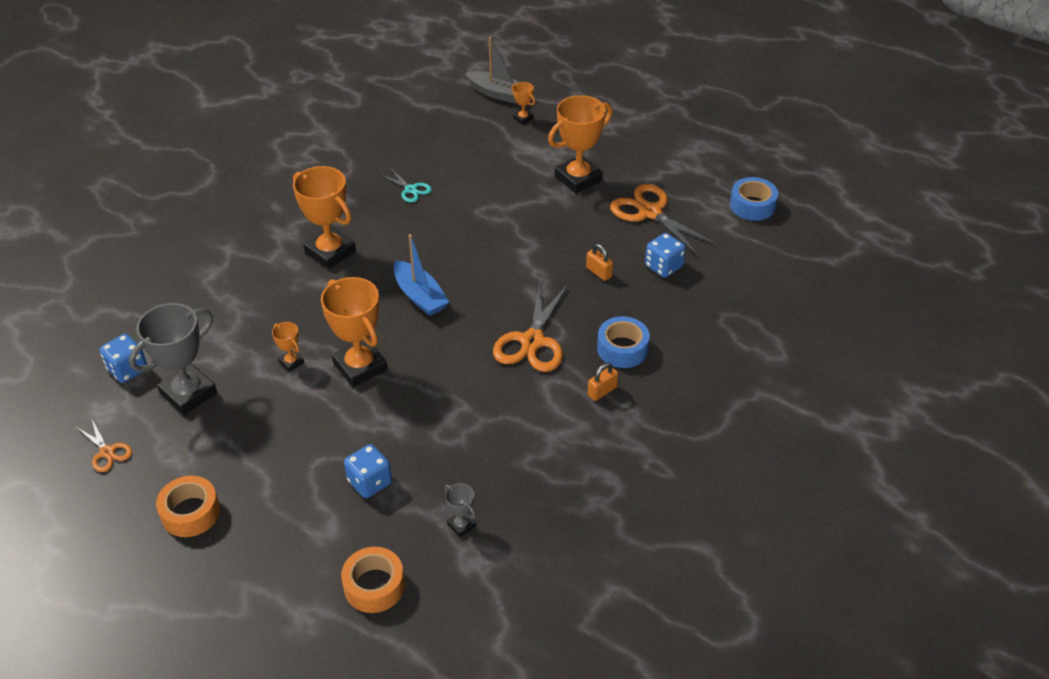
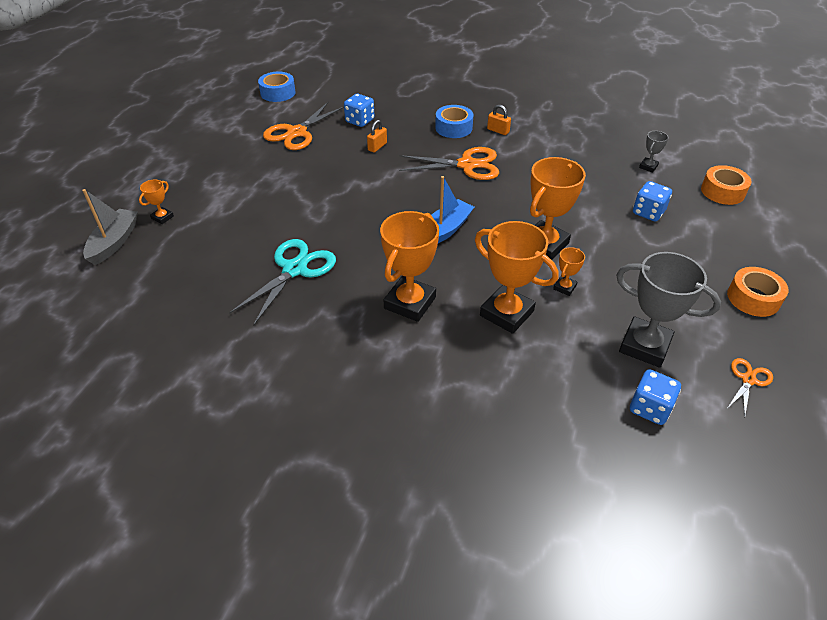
camera: 105 degrees left, 0 degrees up
(411, 190) = (295, 269): turquoise scissors -> turquoise scissors, size x1.90
(578, 178) = (258, 172): orange trophy -> orange trophy (506, 313)

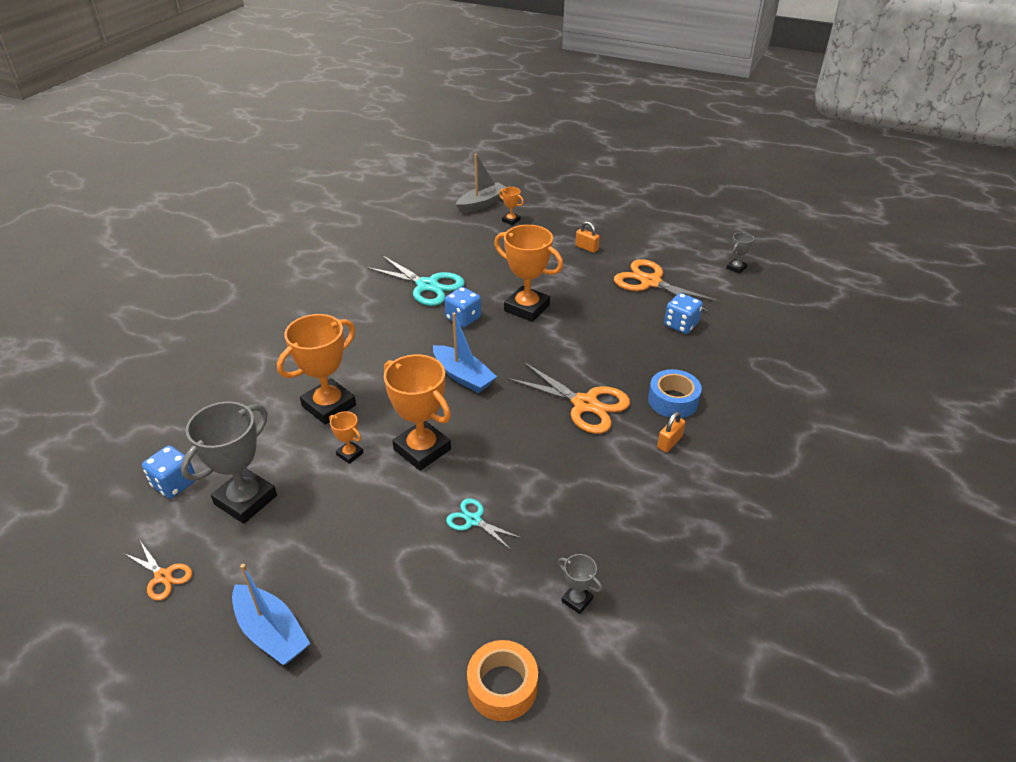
camera: 95 degrees right, 5 degrees down
(114, 242) = (482, 204): grey boat -> grey boat turned 60 degrees counterclockwise
(278, 93) = (736, 268): blue tape -> grey trophy
(377, 147) = (624, 336): orange padlock -> orange padlock (586, 248)
(410, 303) = (364, 347): orange trophy -> orange trophy (527, 308)
(467, 165) = (585, 404): orange scissors -> orange scissors turned 60 degrees counterclockwise
(605, 212) = (473, 520): none -> turquoise scissors
(648, 212) = (464, 567): blue dice -> blue dice (463, 318)
(753, 298) = (271, 632): orange tape -> blue boat

